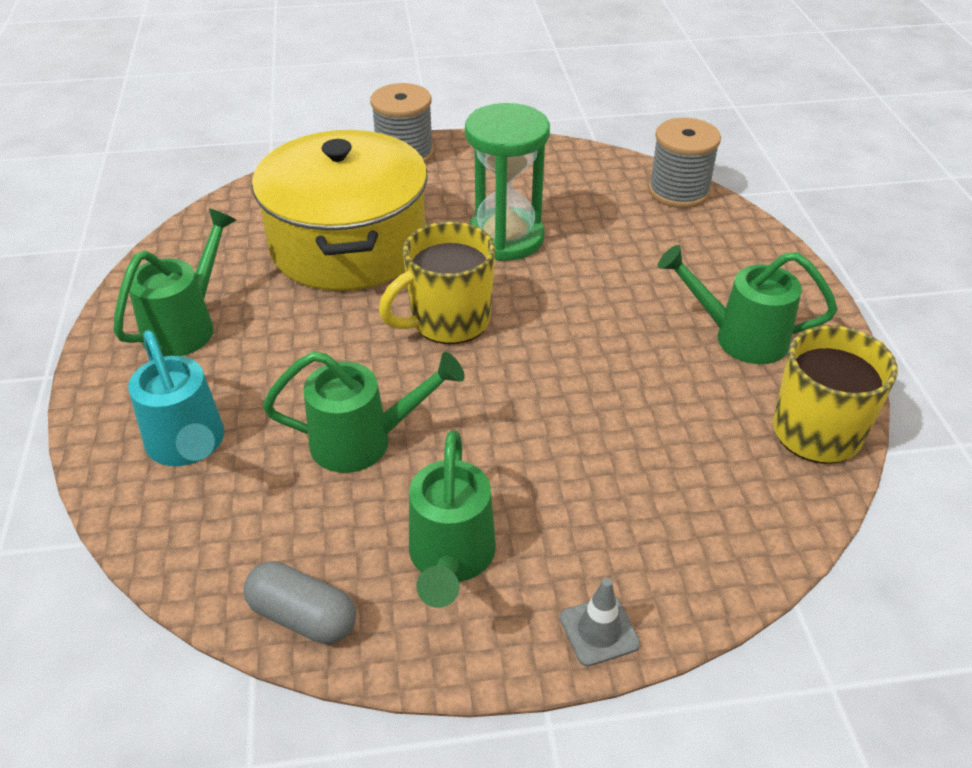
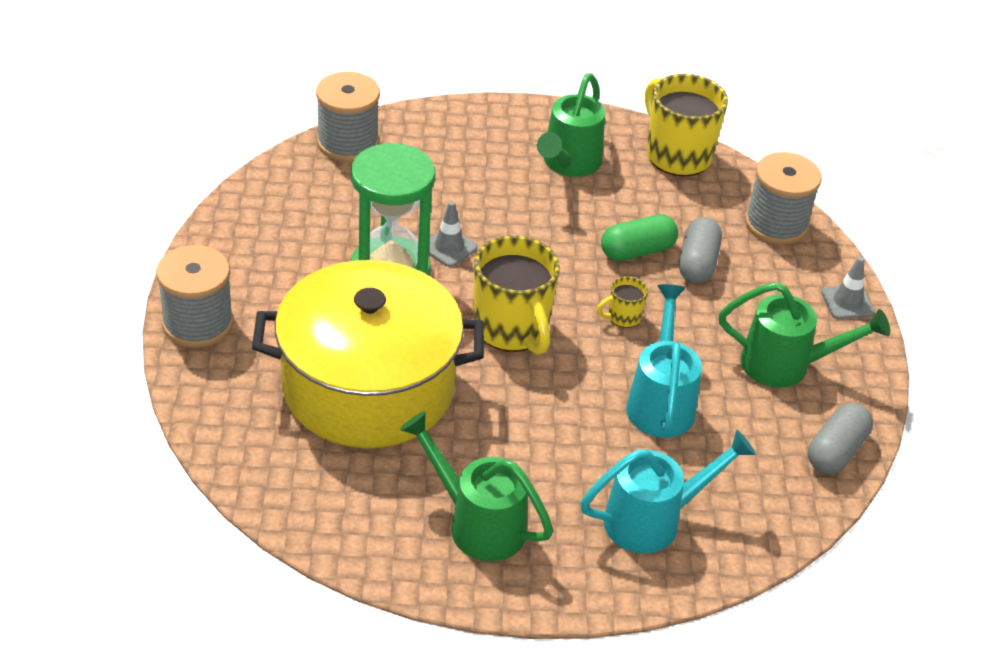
camera: 85 degrees left, 0 degrees up
(363, 441) = (660, 402): green watering can -> turquoise watering can
(493, 401) = (623, 317): none -> yellow mug
(554, 268) = (449, 247): none -> grey traffic cone
(611, 405) = (637, 251): none -> green capsule
(612, 461) = (697, 263): none -> grey capsule
(732, 541) = (776, 224): none -> grey spool

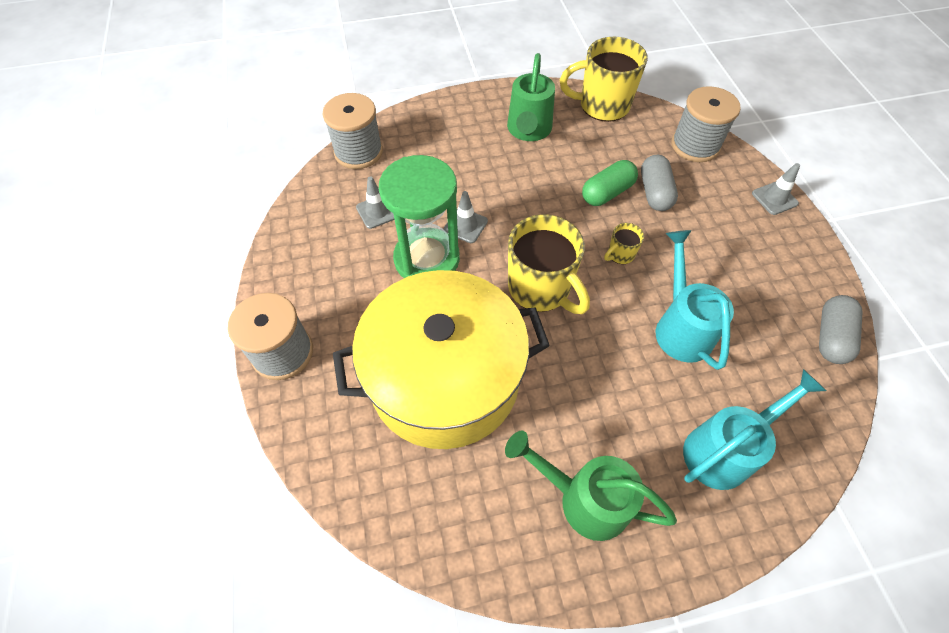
camera: 10 degrees left, 15 degrees up
(349, 210) = (377, 211): none -> grey traffic cone
(677, 155) = (602, 106): yellow mug -> yellow mug turned 45 degrees counterclockwise
(785, 365) = (757, 266): green watering can -> none

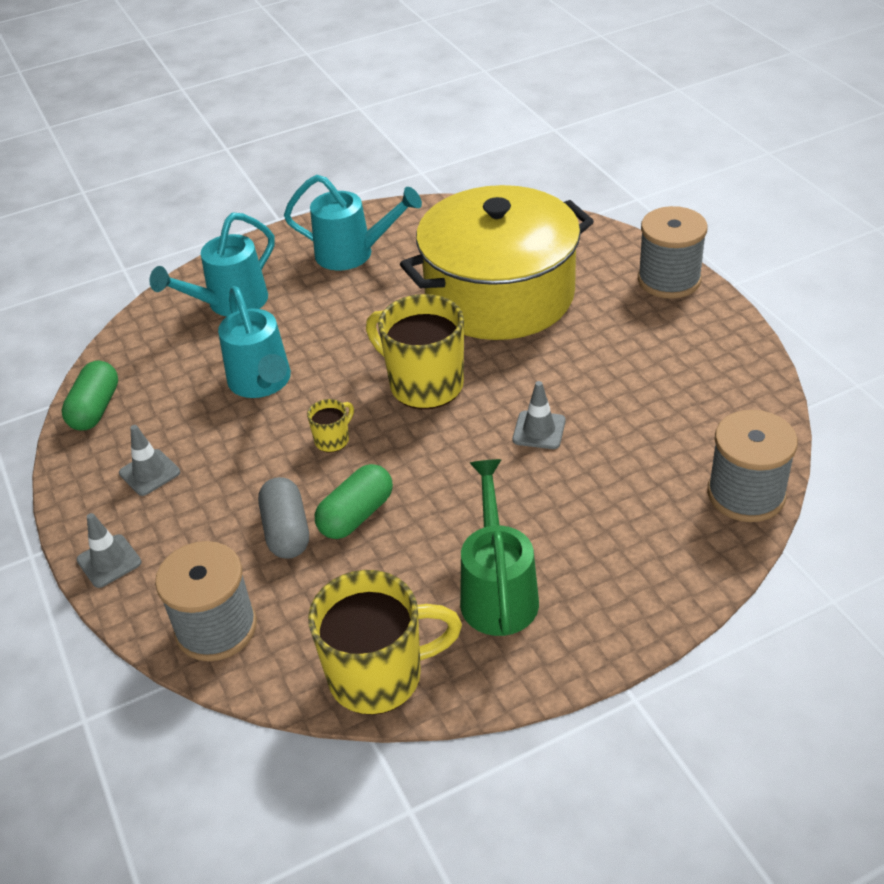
camera: 170 degrees right, 15 degrees down
(377, 211) = (662, 421): grey traffic cone -> grey traffic cone (149, 473)
(427, 259) = (569, 385): green hourglass -> none
(584, 499) = (353, 254): green watering can -> turquoise watering can
(831, 337) = (95, 409): grey capsule -> green capsule

